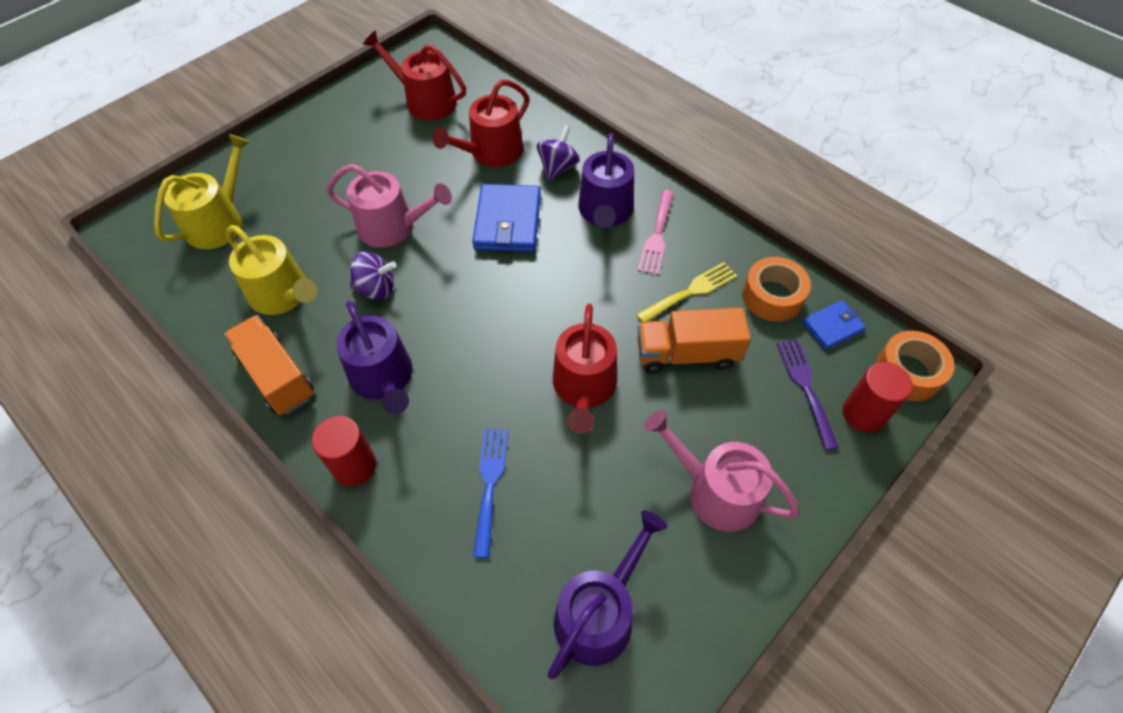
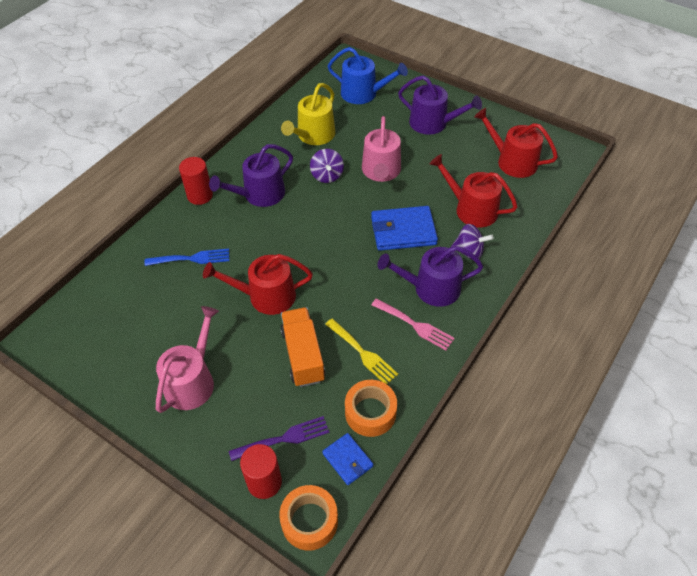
camera: 80 degrees right, 5 degrees down
(219, 221) = (363, 93): yellow watering can -> blue watering can
(277, 376) = (255, 149): orange truck -> none
(425, 101) = (512, 161): red watering can -> red watering can turned 75 degrees counterclockwise
(599, 613) = (111, 324): purple watering can -> purple watering can (433, 123)
(657, 236) = (415, 325): pink fork -> pink fork turned 150 degrees counterclockwise

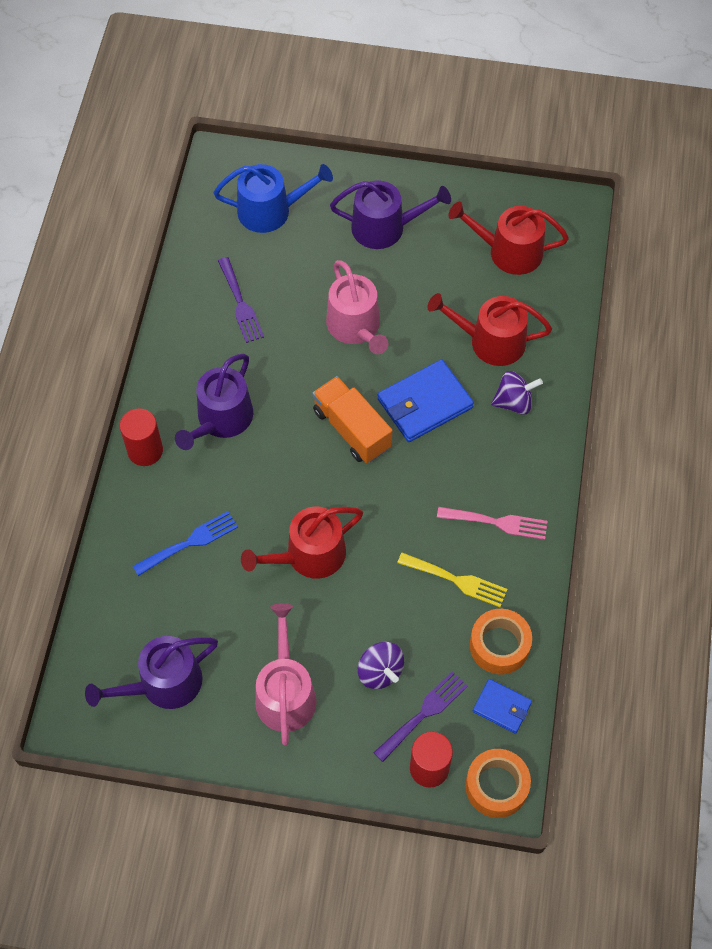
camera: 25 degrees left, 10 degrees up
(303, 355) = (392, 610): orange truck -> orange truck (352, 429)
(313, 135) = (240, 304): yellow watering can -> purple fork
(327, 176) = (291, 359): purple spinning top -> purple spinning top (380, 671)
(431, 288) = (493, 468): purple watering can -> purple watering can (163, 684)

